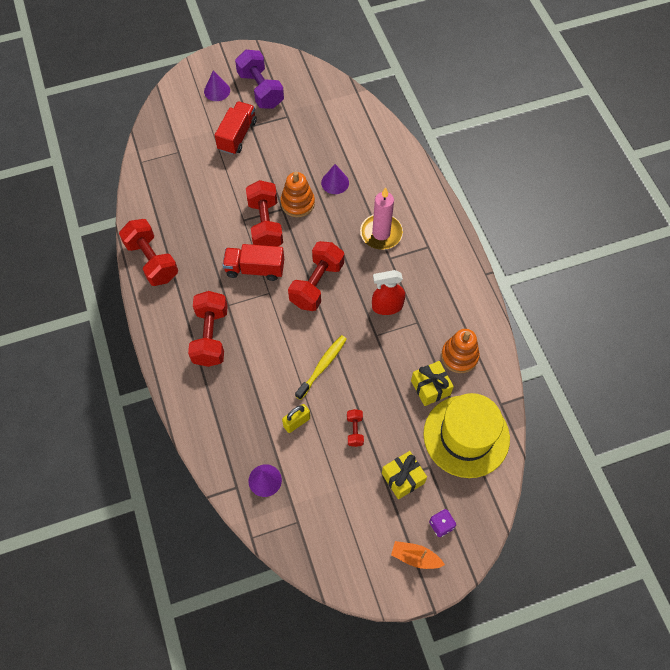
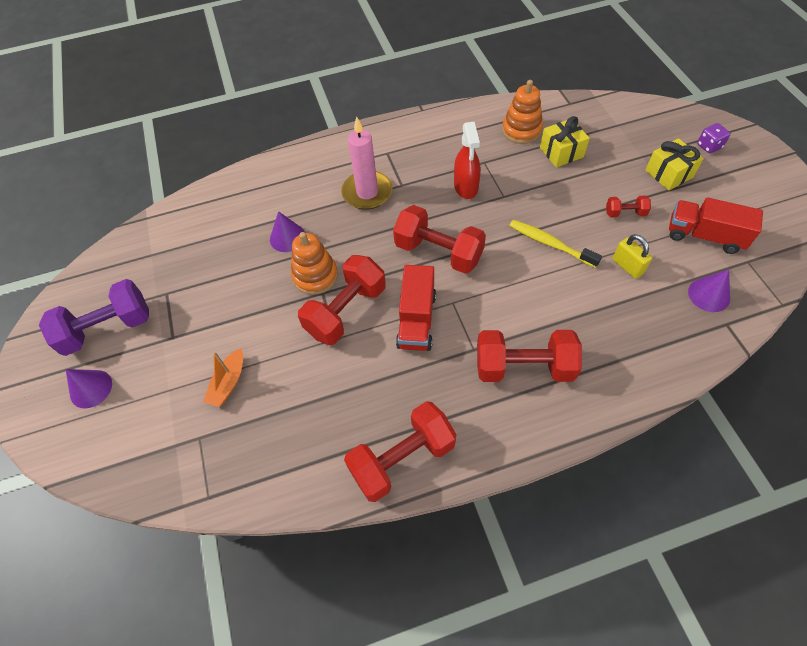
camera: 85 degrees left, 5 degrees down
(237, 135) = (186, 354): red truck -> red truck (704, 236)
(265, 224) = (346, 311): red dumbbell -> red dumbbell turned 45 degrees counterclockwise
(415, 557) = (748, 165): orange boat -> orange boat (228, 383)
(466, 436) = (610, 127): yellow hat -> none

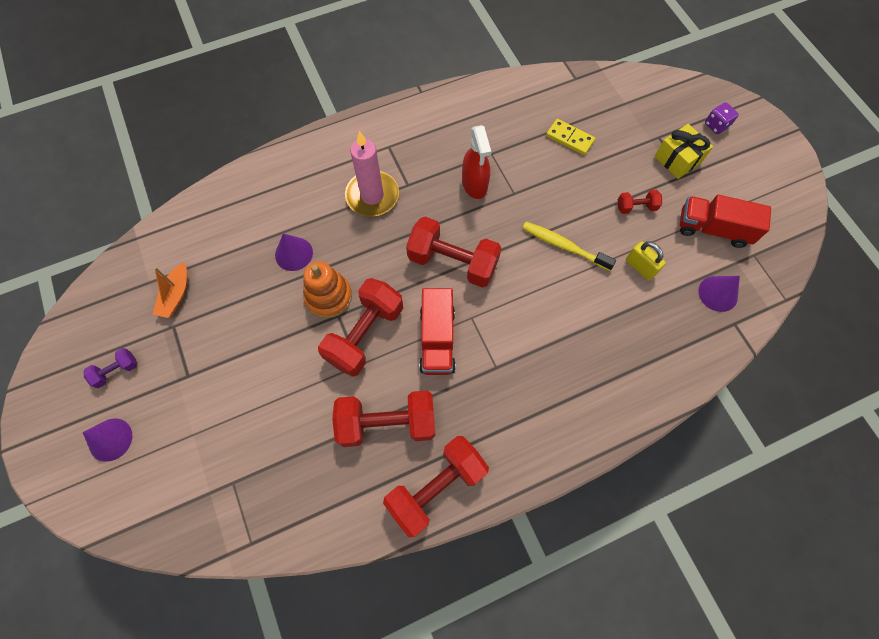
camera: 10 degrees left, 10 degrees up
(108, 328) = (116, 371): purple dumbbell -> purple dumbbell, size x0.47
(228, 383) = (254, 422): orange boat -> orange boat (176, 295)
(521, 130) = (527, 113): orange stacking toy -> none
(523, 367) = (545, 383): red dumbbell -> red dumbbell (387, 423)
(561, 152) = (569, 138): yellow gift -> yellow domino

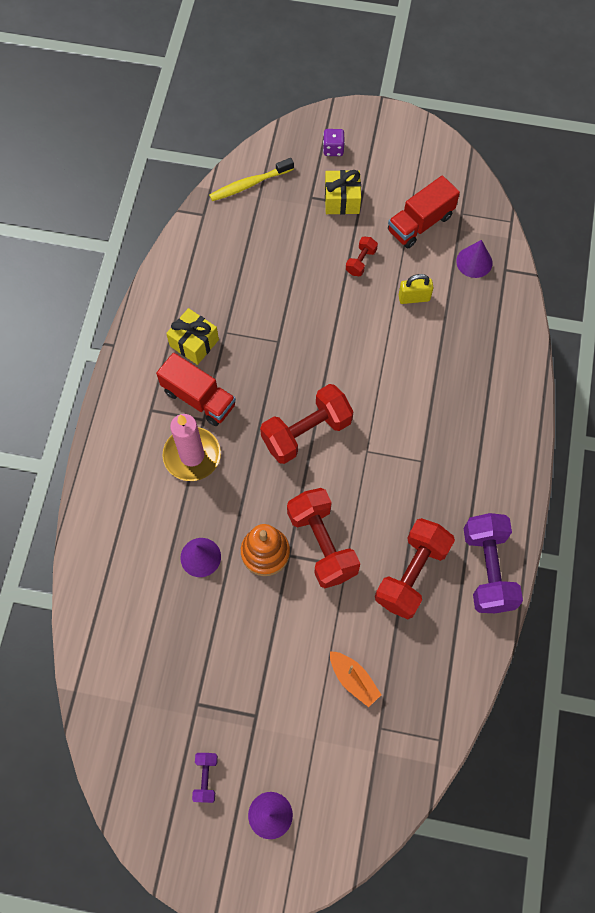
camera: 55 degrees left, 0 degrees up
(176, 295) = (166, 685): orange boat -> orange boat (353, 679)
(436, 487) = (487, 569): red dumbbell -> purple dumbbell
(437, 339) = (367, 490): red truck -> red truck (199, 398)
(465, 139) = (194, 343): none -> yellow gift
(474, 184) = (245, 366): red spray bottle -> none
(564, 246) = (355, 338): yellow toothbrush -> yellow toothbrush (249, 184)
(569, 138) = (259, 262): yellow domino -> none

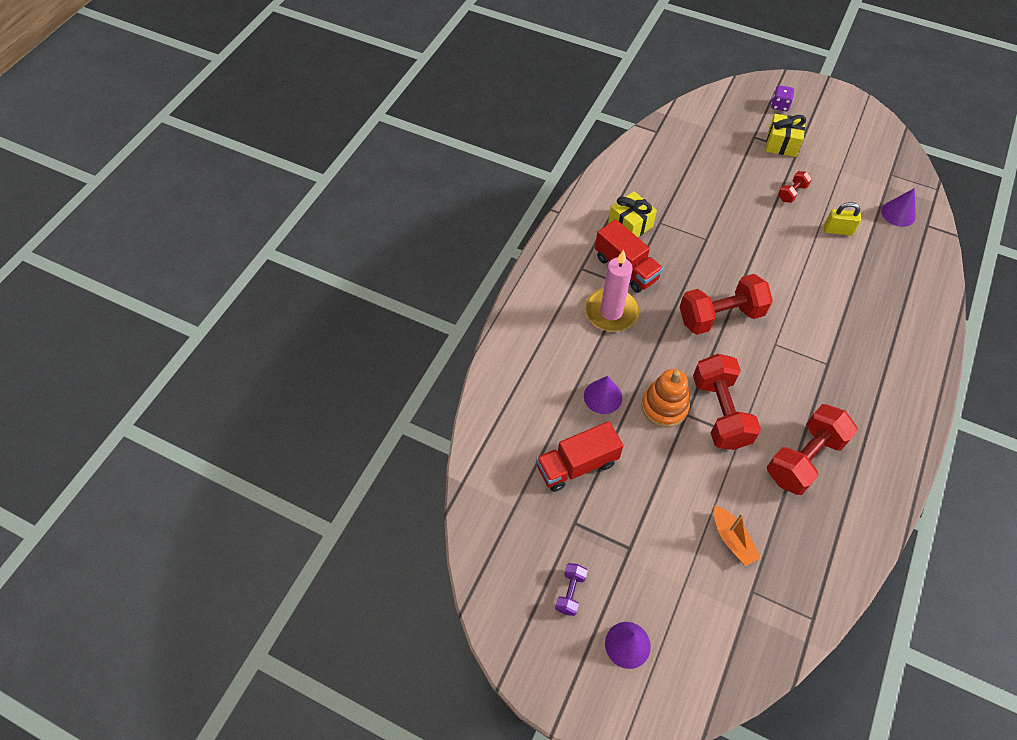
camera: 15 degrees right, 10 degrees down
(249, 184) = (701, 117): yellow toothbrush -> none
(420, 223) = (851, 174): red truck -> red truck (577, 465)
(487, 569) = (881, 472): purple dumbbell -> none

